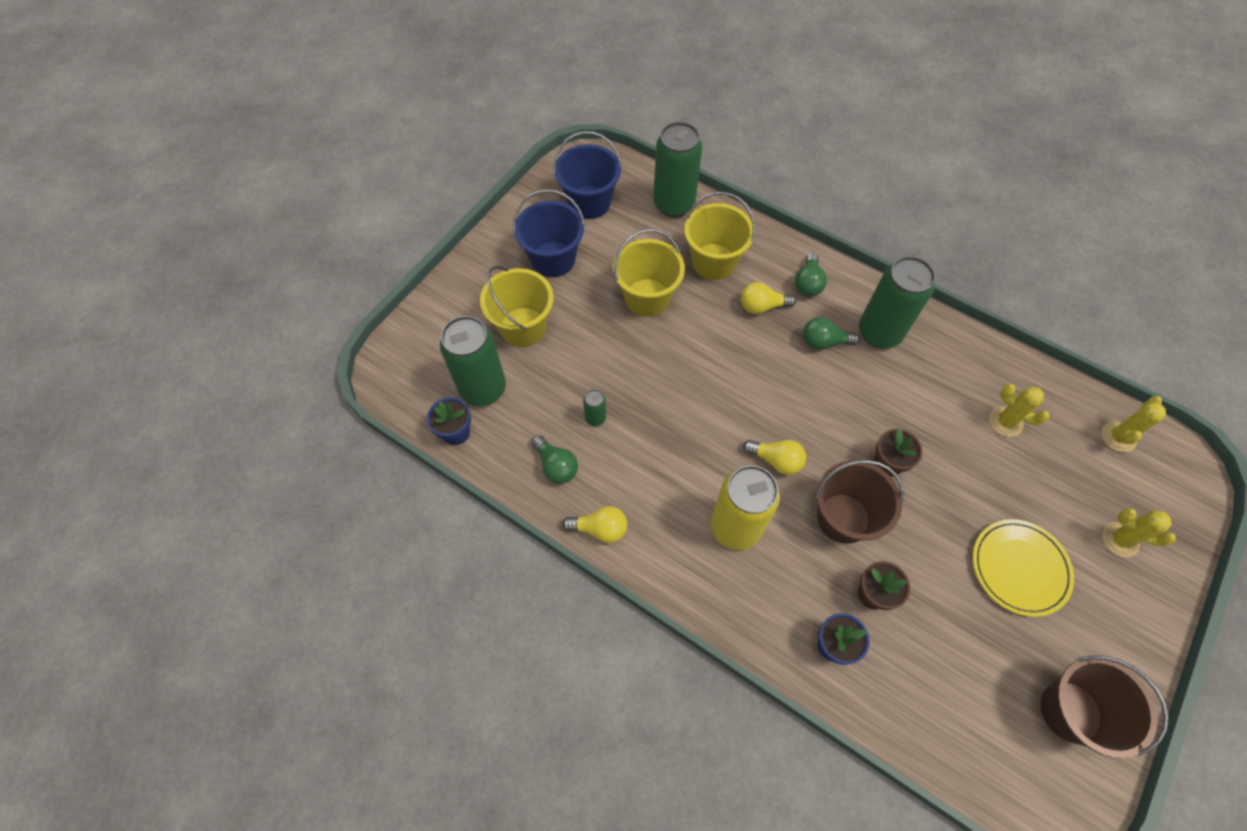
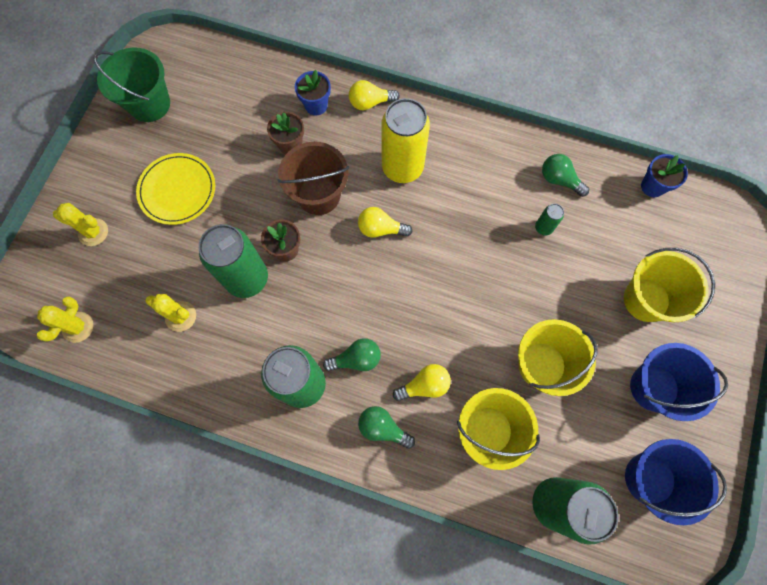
camera: 165 degrees right, 10 degrees up
(483, 389) = (651, 229): green can -> green can (247, 278)
(600, 529) = (506, 141): yellow light bulb -> yellow light bulb (370, 102)
(808, 283) = (383, 428): green light bulb -> green light bulb turned 60 degrees counterclockwise
(1070, 711) = (149, 104): brown bucket -> green bucket

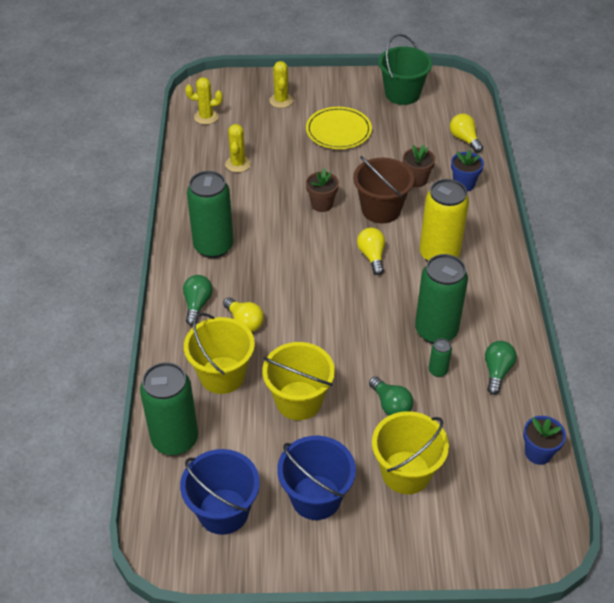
camera: 70 degrees right, 25 degrees down
(247, 278) = (286, 190): green can -> green can (436, 331)
(356, 359) = (248, 272): green light bulb -> green light bulb (391, 405)
(370, 102) = (489, 217): yellow light bulb -> yellow light bulb (464, 139)

